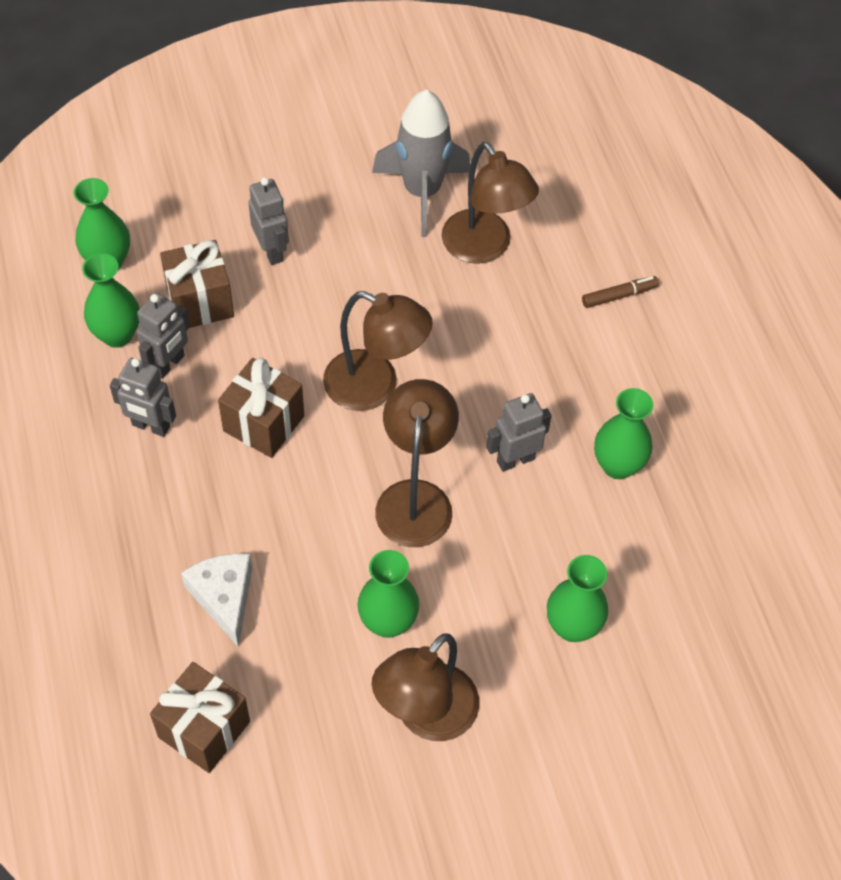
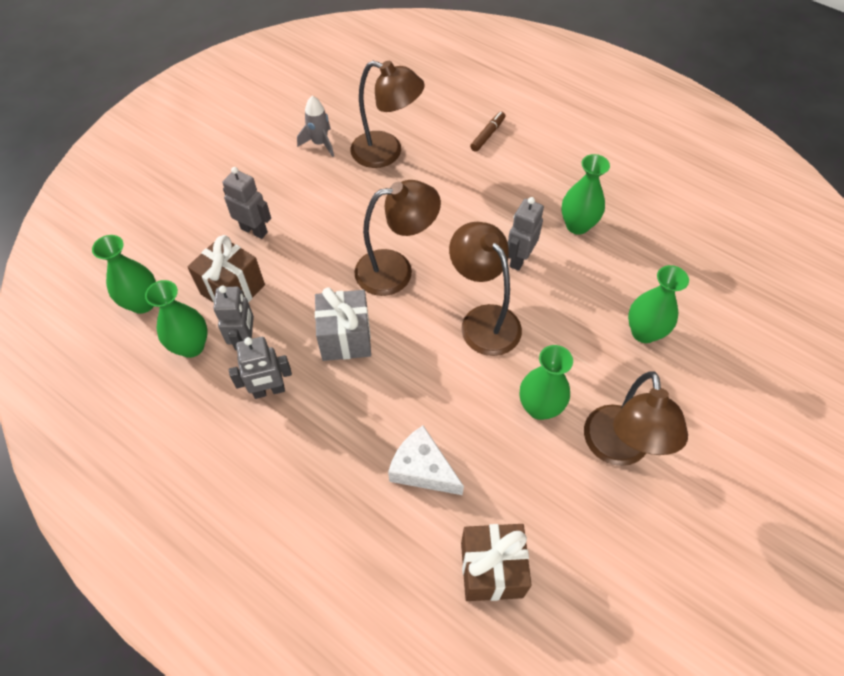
camera: 35 degrees left, 0 degrees up
(264, 423) = (345, 338): brown gift -> grey gift
(422, 192) = (320, 143): grey rocket -> grey rocket, size x0.55

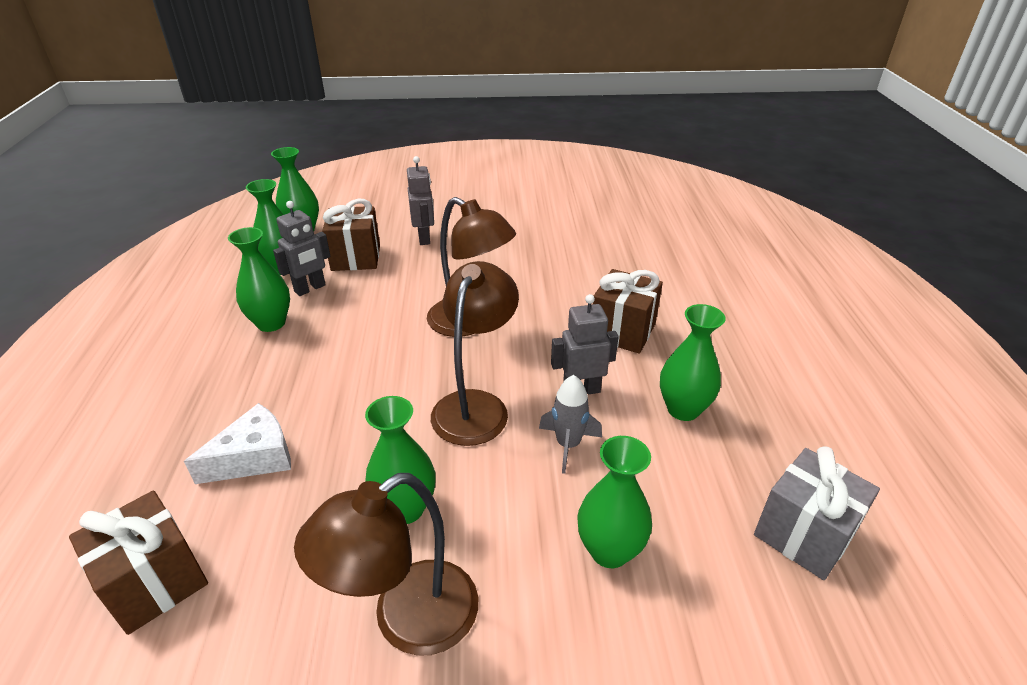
camera: 50 degrees right, 20 degrees down
(269, 391) = (271, 323): grey robot -> green vase
(320, 143) = (550, 221): grey rocket -> grey rocket (568, 445)
(345, 338) = (364, 334): grey gift -> grey gift (804, 534)
(386, 153) = (590, 254): brown lamp -> none
(422, 469) = (254, 457): white cheese -> white cheese turned 60 degrees clockwise
(486, 200) = (622, 331): none -> brown gift
(487, 135) = (699, 293): brown marker -> none

